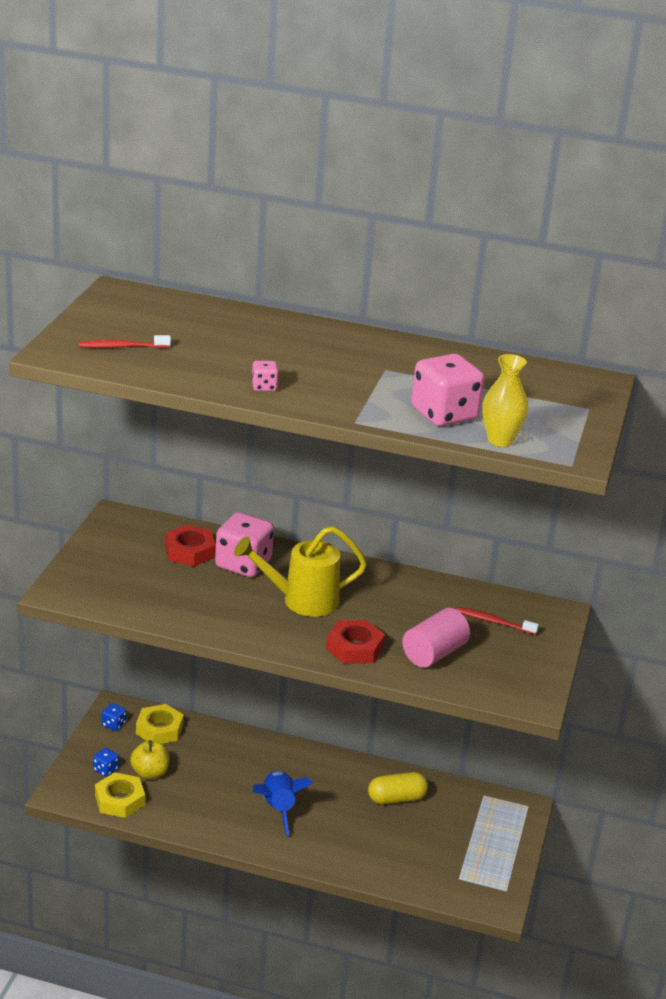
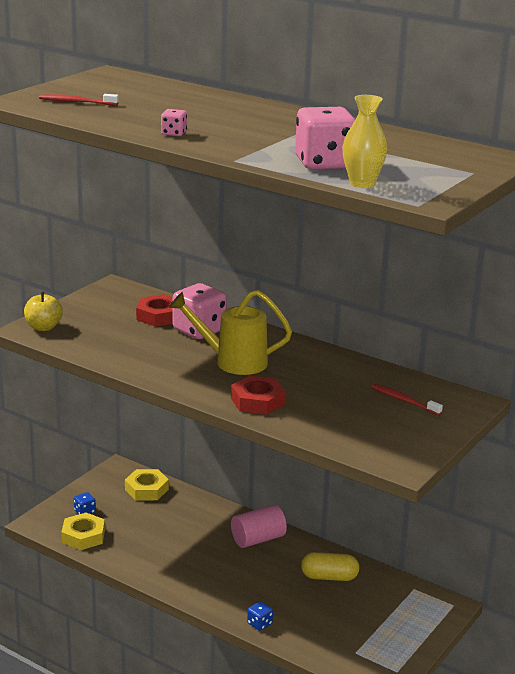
camera: 20 degrees right, 5 degrees down
(113, 724) = (110, 480): blue dice -> blue dice (259, 624)
(150, 773) = (120, 520): yellow apple -> yellow apple (43, 327)
(278, 809) = (216, 566): blue rocket -> none
(434, 653) = (329, 415): pink cylinder -> pink cylinder (258, 539)

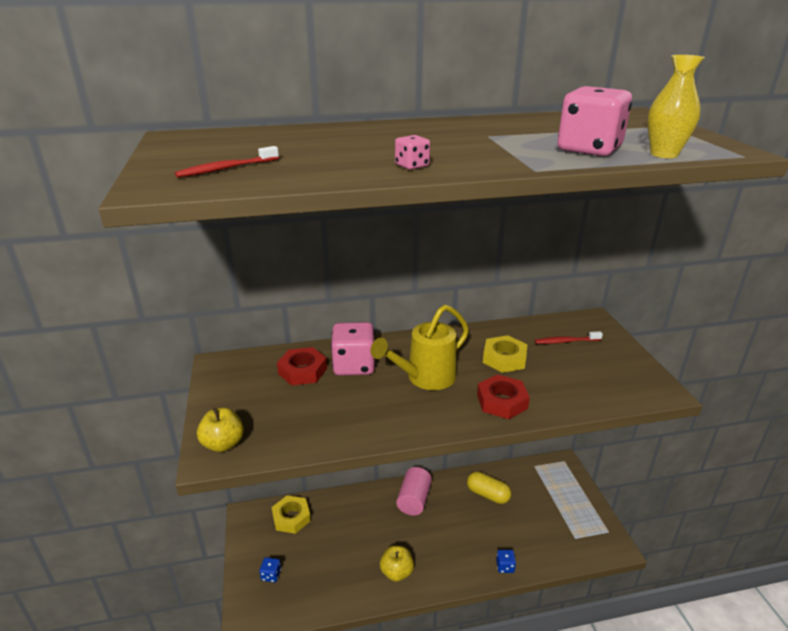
camera: 45 degrees left, 5 degrees up
(83, 536) = (299, 599): yellow nut -> yellow nut (504, 358)
(171, 569) = (396, 572): none -> yellow apple
(329, 577) = (488, 494): yellow capsule -> yellow capsule turned 75 degrees clockwise

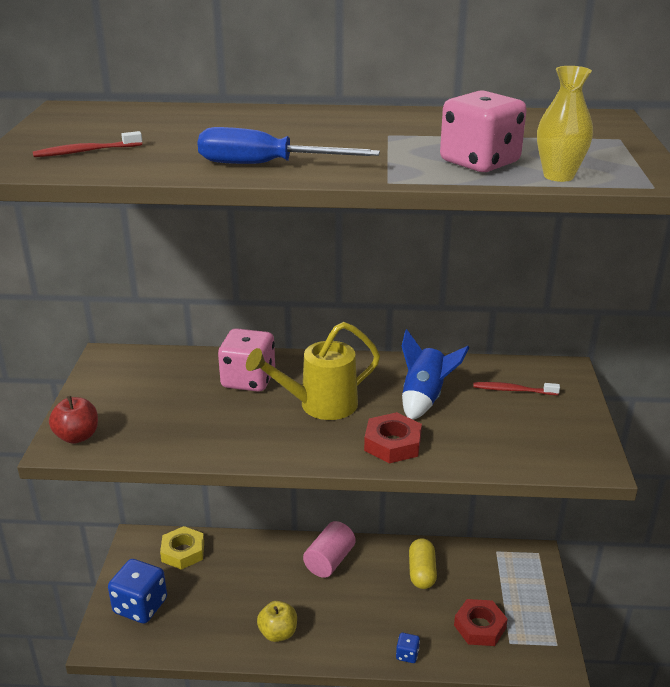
camera: 15 degrees right, 0 degrees up
(223, 444) = (77, 436): yellow apple -> red apple
(271, 575) = (140, 606): blue dice -> blue dice, size x2.19
(302, 371) = (190, 377): red nut -> red nut (479, 627)
(412, 166) = (265, 165): pink dice -> blue screwdriver
(488, 494) = (422, 572): yellow capsule -> yellow capsule turned 45 degrees clockwise
(504, 358) = (424, 398): yellow nut -> blue rocket

